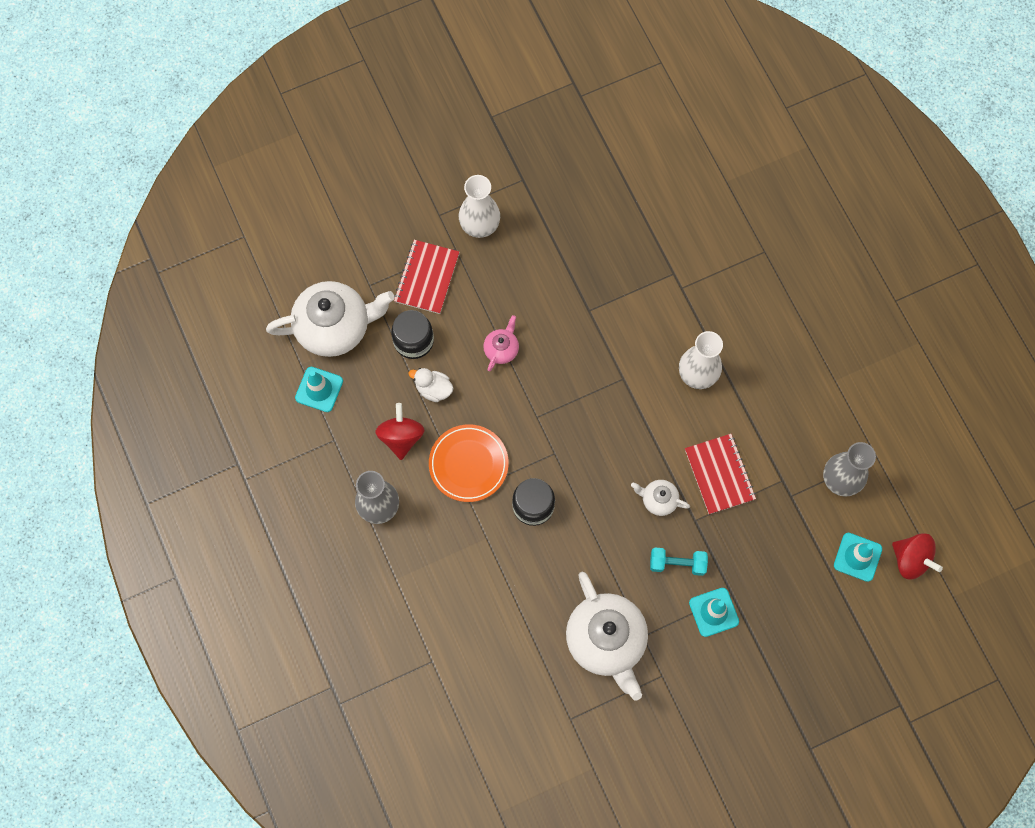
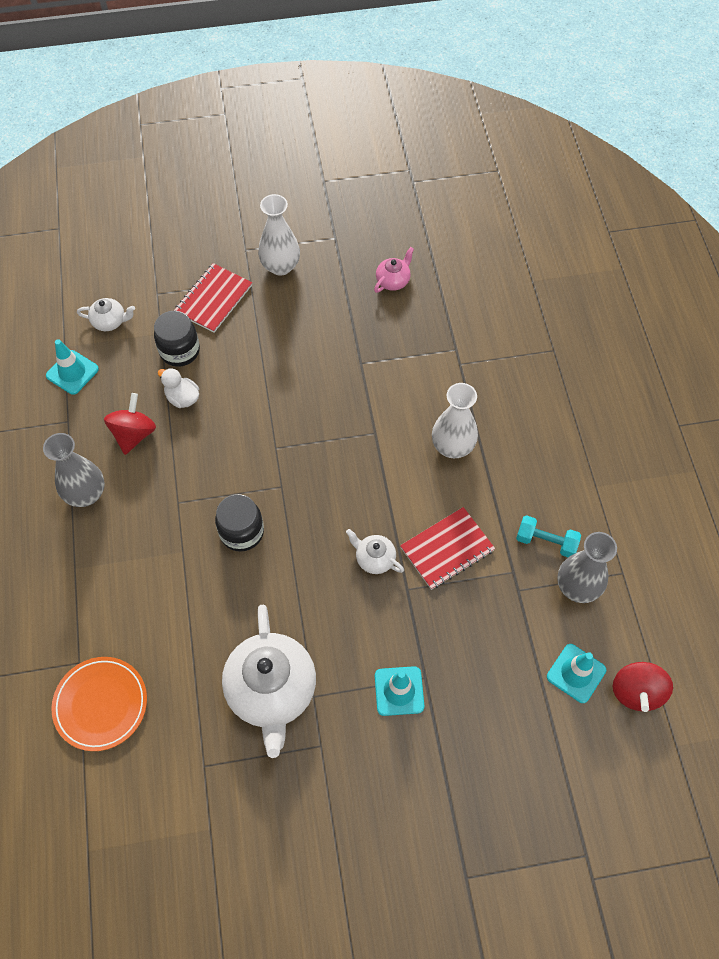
camera: 15 degrees right, 10 degrees down
(335, 327) = (110, 321): white teapot -> white teapot, size x0.46
(468, 464) = (191, 475): orange plate -> orange plate (101, 704)
(501, 349) = (262, 377): pink teapot -> pink teapot (393, 280)
(677, 563) = (374, 629): turquoise dumbbell -> turquoise dumbbell (546, 542)
(719, 474) = (447, 549): red notebook -> red notebook turned 60 degrees clockwise
(911, 559) = (636, 692): red spinning top -> red spinning top turned 45 degrees clockwise

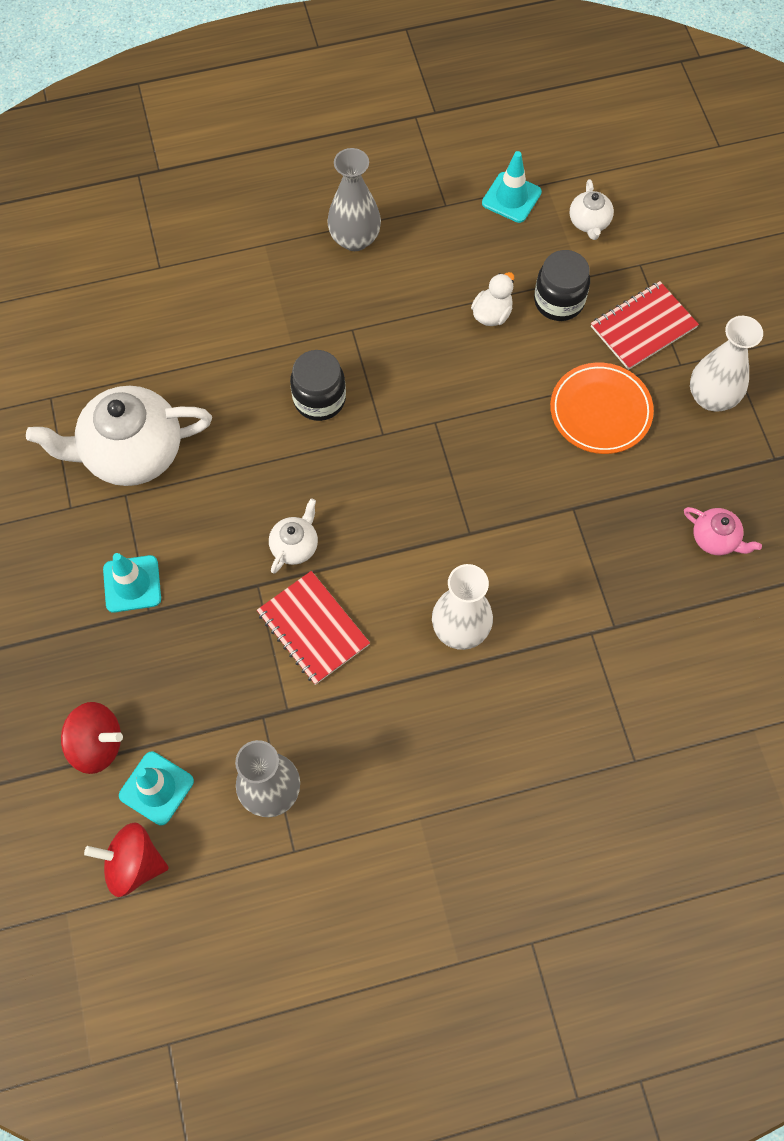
camera: 85 degrees right, 5 degrees up
(101, 704) = (115, 294): orange plate -> orange plate (600, 411)
(134, 434) = (436, 272): red spinning top -> red spinning top (97, 744)
(213, 299) = (643, 327): red notebook -> red notebook turned 60 degrees counterclockwise
(546, 542) = (332, 751): turquoise dumbbell -> none

